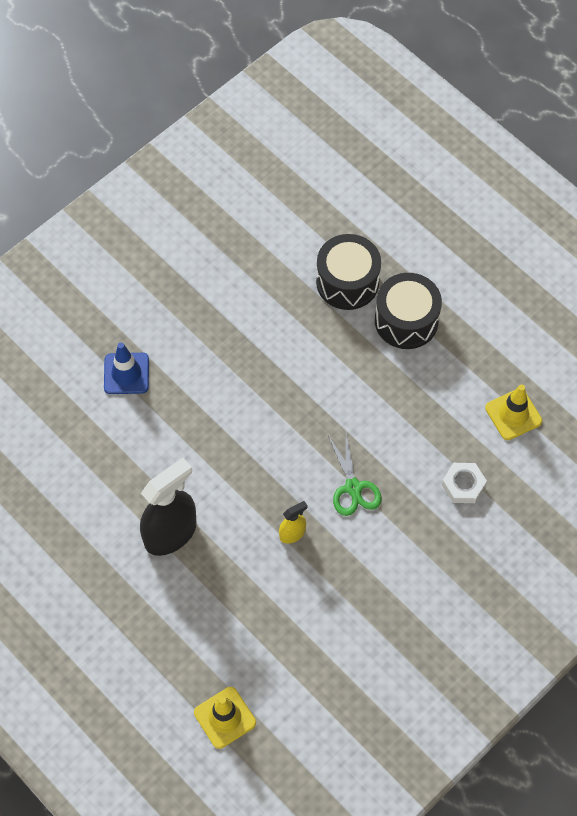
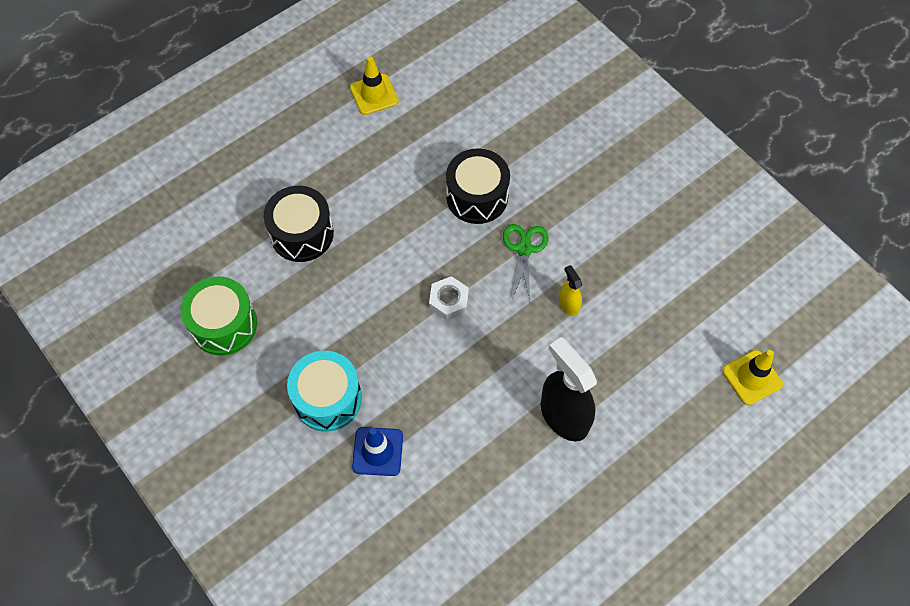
camera: 85 degrees left, 0 degrees up
(175, 326) = (327, 398): none -> turquoise drum
(243, 231) = (224, 325): none -> green drum
(353, 487) = (524, 249): green scissors -> green scissors turned 75 degrees counterclockwise
(406, 320) = (353, 188): black drum -> black drum (477, 197)
(463, 485) = (527, 161): white nut -> white nut (449, 300)
(513, 414) = (461, 115): yellow traffic cone -> yellow traffic cone (374, 94)

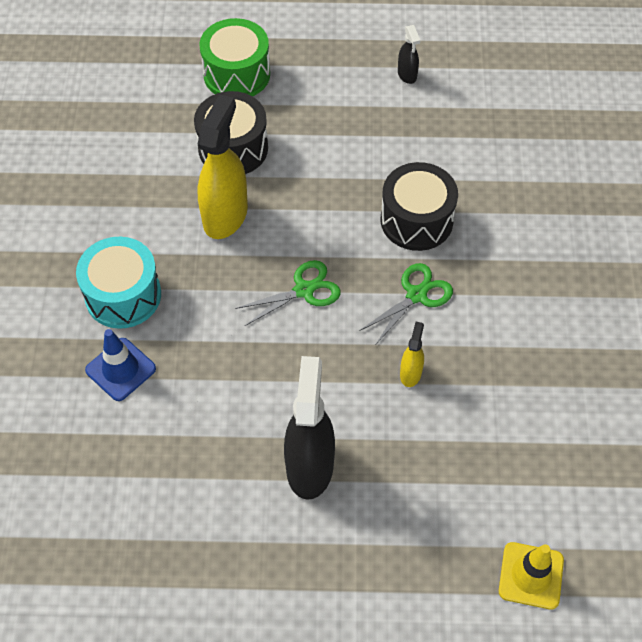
camera: 40 degrees right, 5 degrees down
(224, 325) = (101, 177): green drum -> green drum (237, 74)
(344, 287) = (225, 215): none -> yellow spray bottle
(374, 94) = (407, 75): yellow traffic cone -> black spray bottle
(449, 300) = (304, 290): white nut -> green scissors

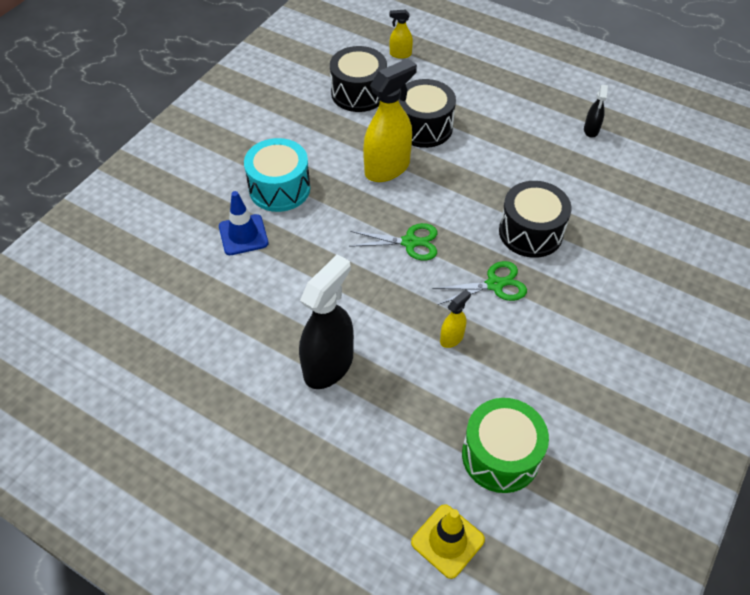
camera: 30 degrees right, 5 degrees down
(133, 137) = (358, 93): none -> black drum
(149, 68) = (400, 54): none -> yellow spray bottle
(237, 74) = (460, 81): green drum -> green drum (500, 455)

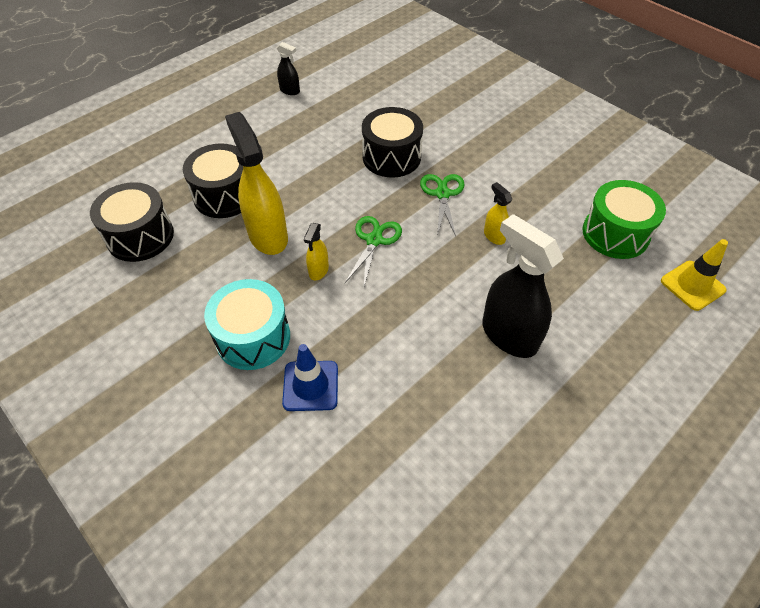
camera: 75 degrees left, 0 degrees up
(400, 54) = (102, 189): yellow spray bottle -> yellow spray bottle (318, 270)

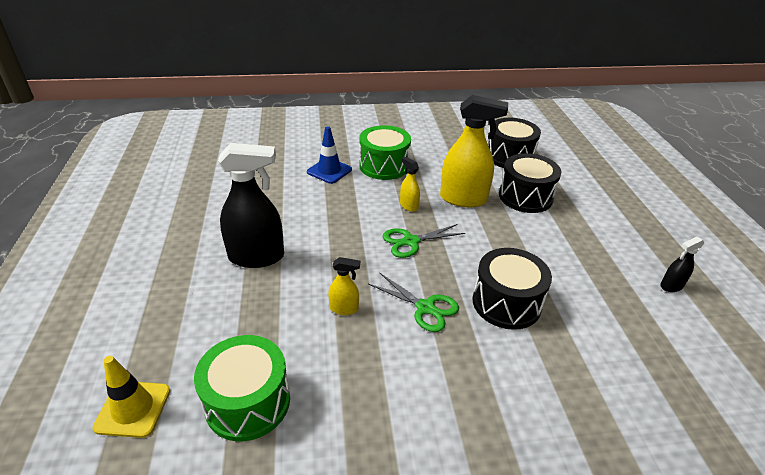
camera: 125 degrees right, 15 degrees down
(253, 337) = (384, 166): turquoise drum -> green drum
(374, 240) = (410, 241): green scissors -> green scissors turned 105 degrees clockwise

